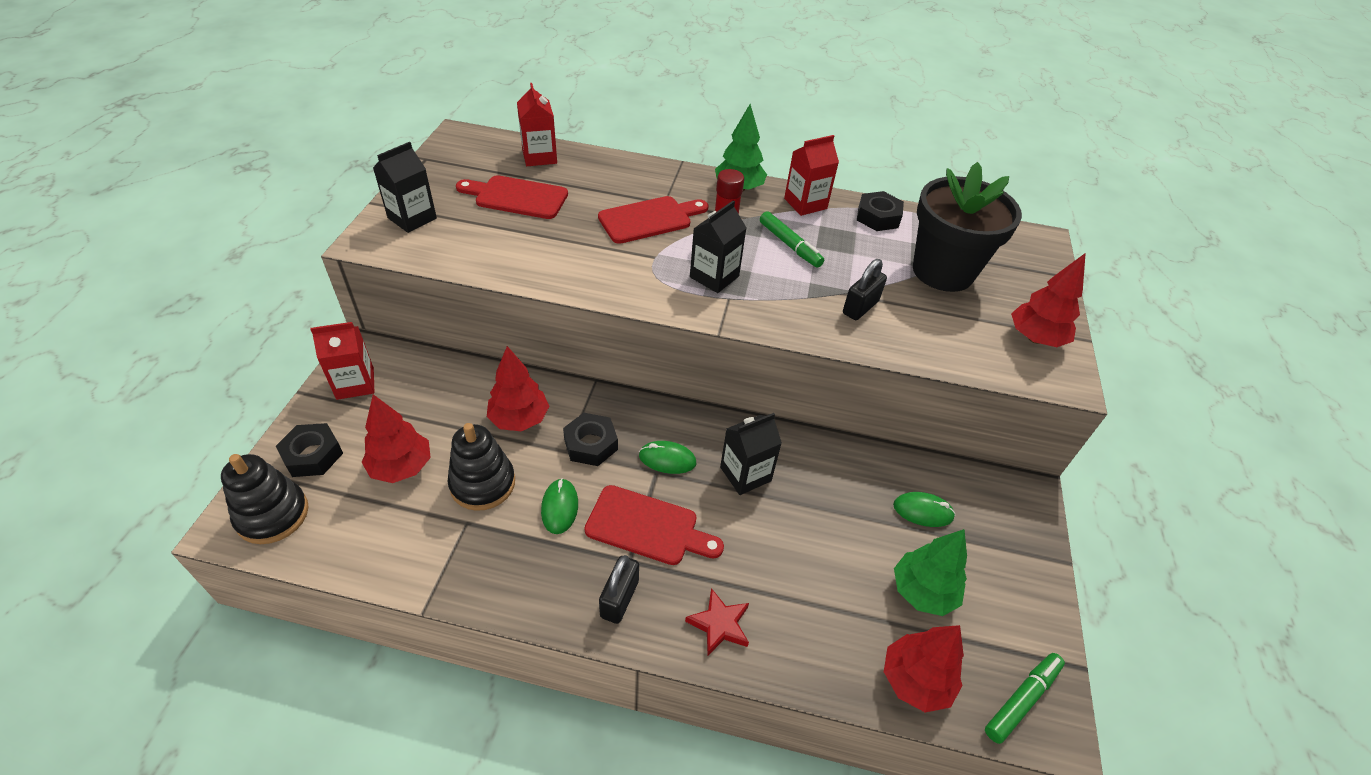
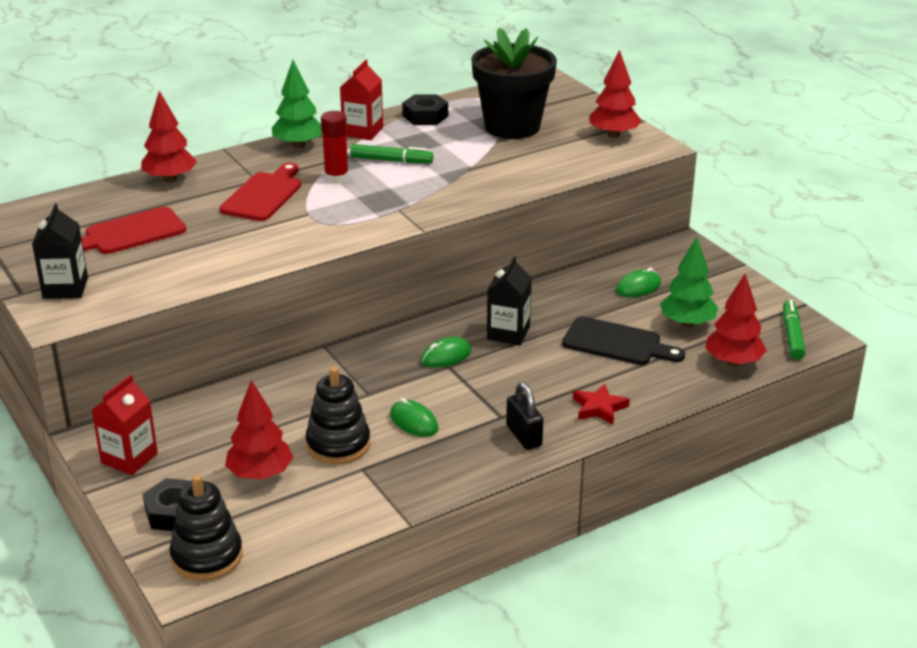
camera: 40 degrees left, 15 degrees down
(519, 419) = (304, 398): red tree -> red tree (170, 179)
(539, 157) = (97, 200): red carton -> none
(591, 444) = (380, 380): black nut -> none
(647, 527) = (487, 394): red cutting board -> none
(714, 277) = (369, 203): black carton -> none
(826, 561) = (617, 343): none -> black cutting board
(860, 307) = (490, 171): black padlock -> none

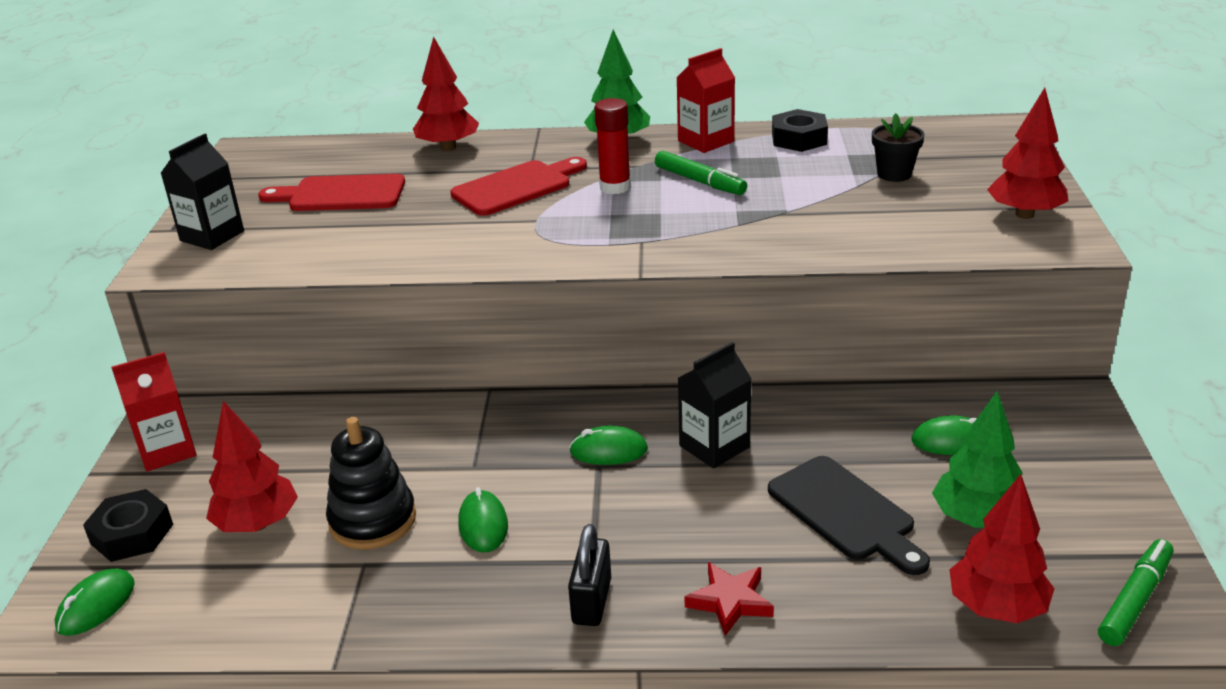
camera: 35 degrees right, 0 degrees up
(207, 557) = (96, 606): black stacking toy -> green mouse
(512, 127) = (894, 174): black flower pot -> black flower pot, size x0.44

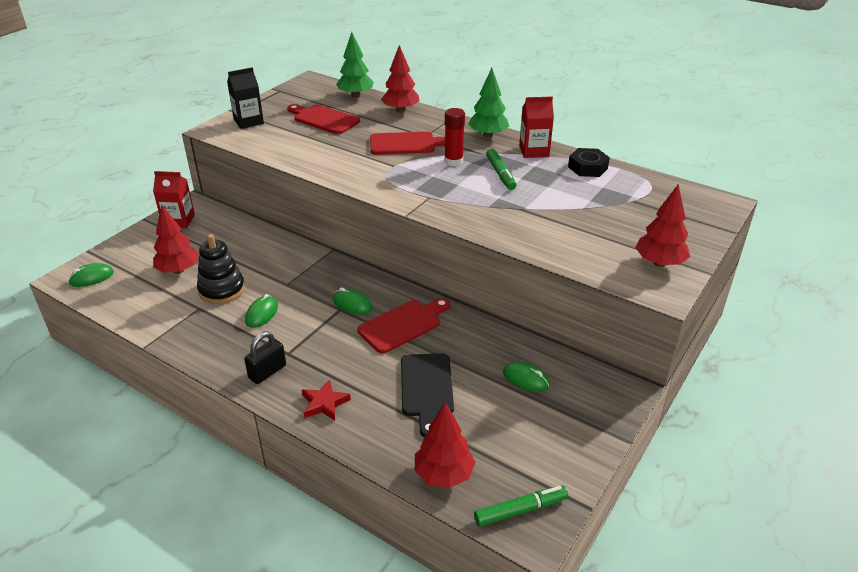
camera: 30 degrees right, 5 degrees up
(132, 534) = (131, 253): black nut -> none
(714, 446) = (402, 325): black carton -> red cutting board
(894, 174) = (614, 209): black flower pot -> none
(976, 519) = (488, 426): green tree -> green tree (355, 95)

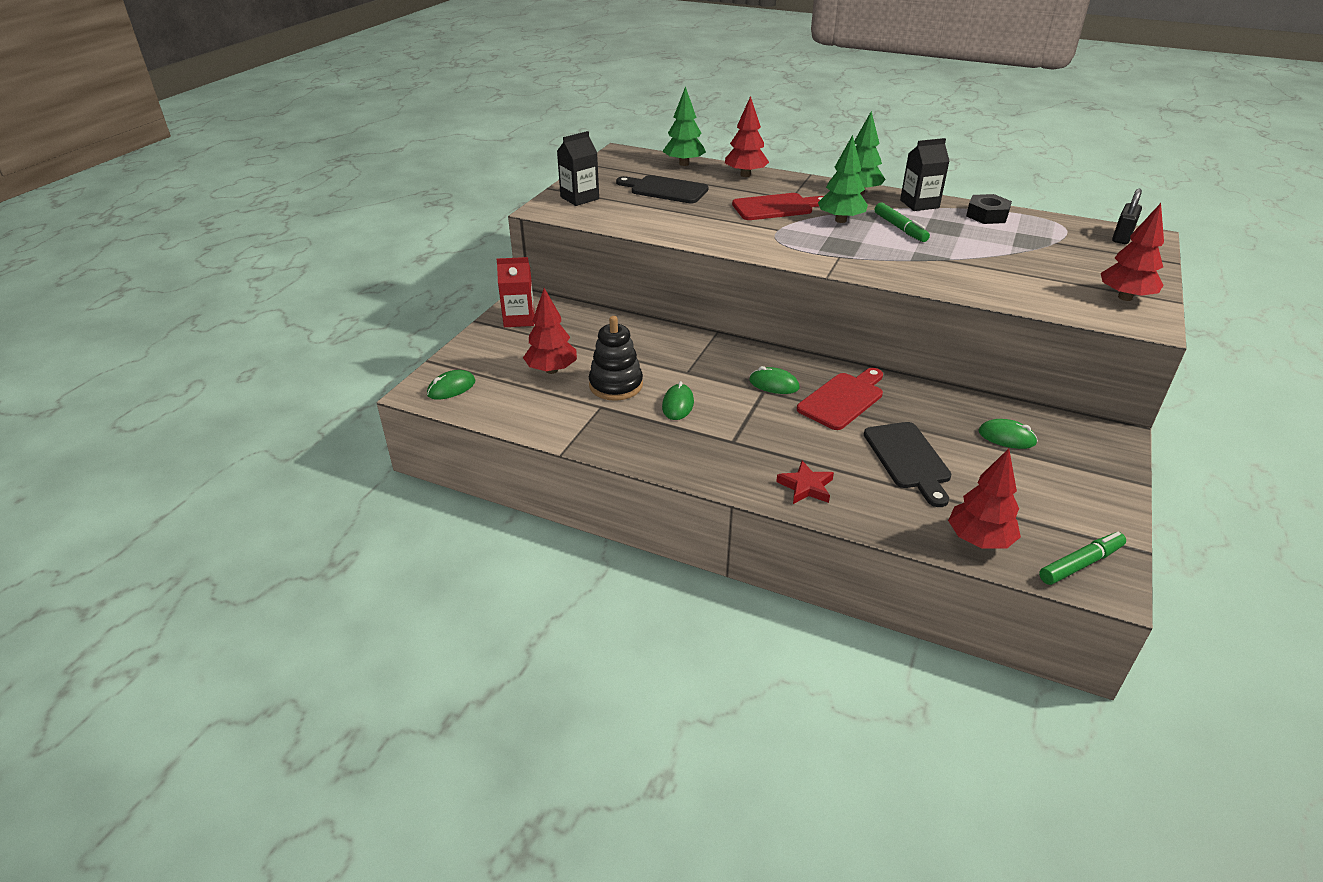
camera: 10 degrees left, 0 degrees up
(267, 372) = (722, 463): black padlock -> black padlock (1122, 237)
(324, 119) = (665, 190): red cutting board -> black cutting board
(453, 161) = (840, 220): red glue stick -> green tree
(534, 151) = (919, 204): red carton -> black carton

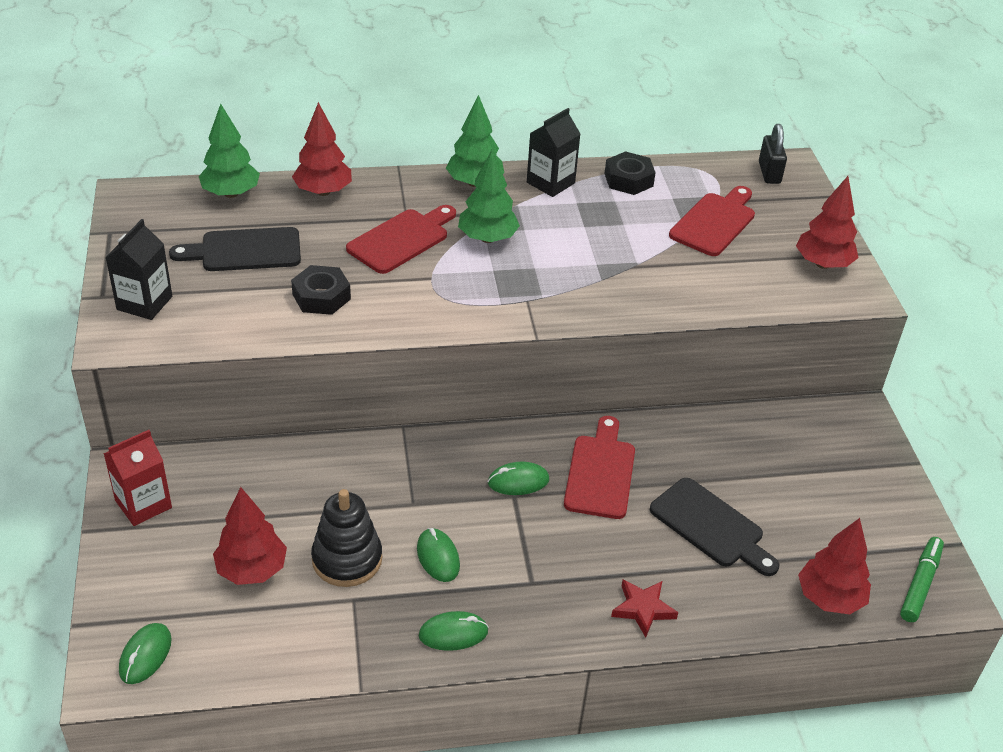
camera: 35 degrees left, 5 degrees up
(692, 220) = (321, 296): none -> black nut
(900, 228) = (557, 231): green marker -> none
(1006, 437) = (776, 457): green mouse -> green mouse (453, 633)
(1041, 252) = (714, 222): none -> red cutting board

